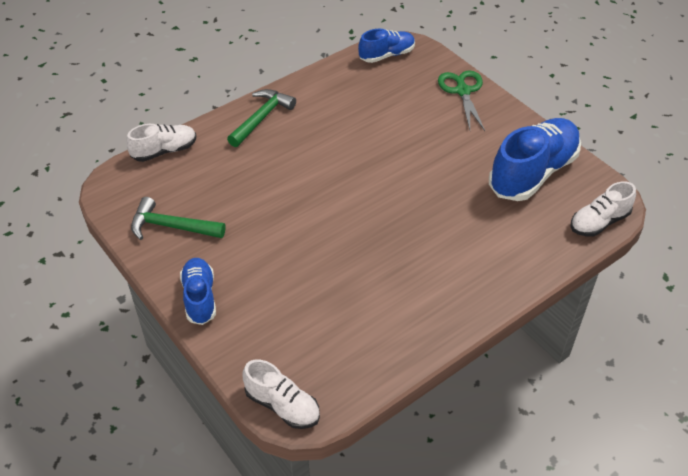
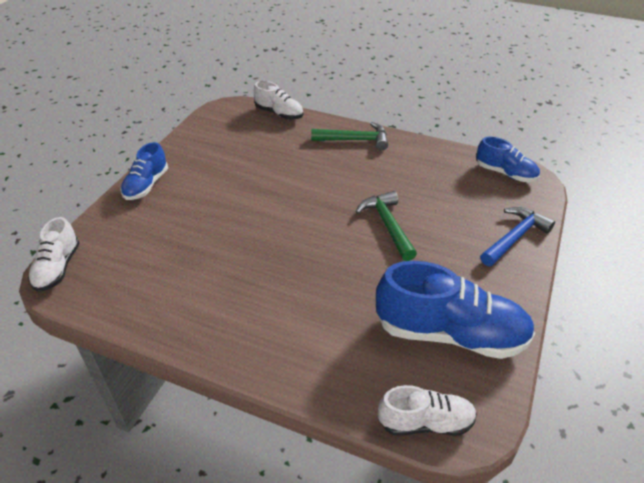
camera: 60 degrees right, 5 degrees down
(172, 226) = (207, 146): green hammer -> green hammer (388, 225)
(200, 298) = (146, 185): blue shoe -> blue shoe turned 150 degrees clockwise
(462, 91) = (514, 238): green scissors -> blue hammer
(599, 222) = (425, 422): white shoe -> white shoe turned 150 degrees clockwise

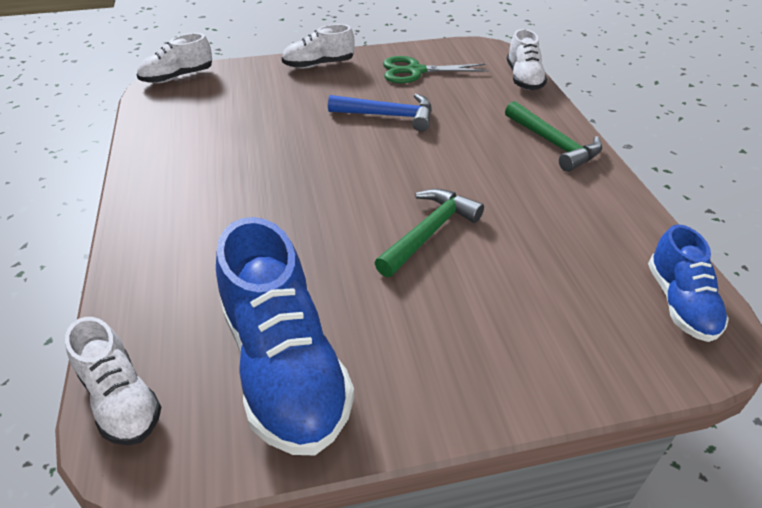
camera: 55 degrees right, 0 degrees up
(146, 185) = (318, 65): blue shoe -> white shoe
(215, 148) = (415, 71): none -> green scissors
(514, 238) = (542, 367): blue hammer -> blue hammer (388, 116)

